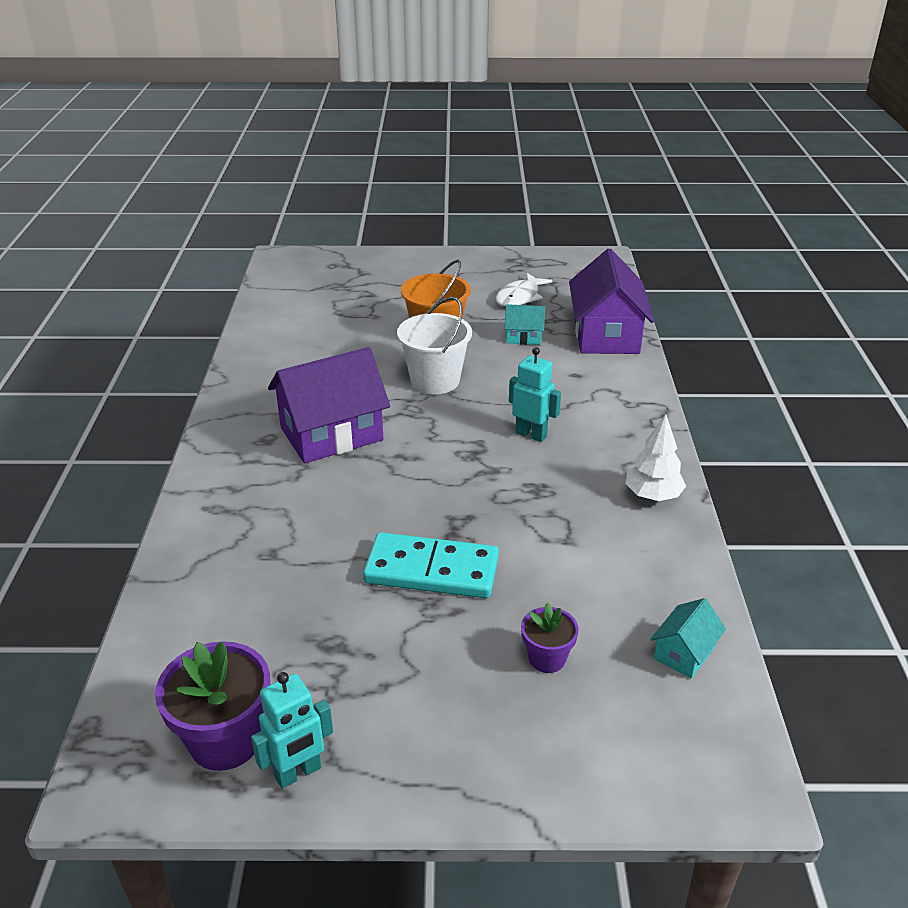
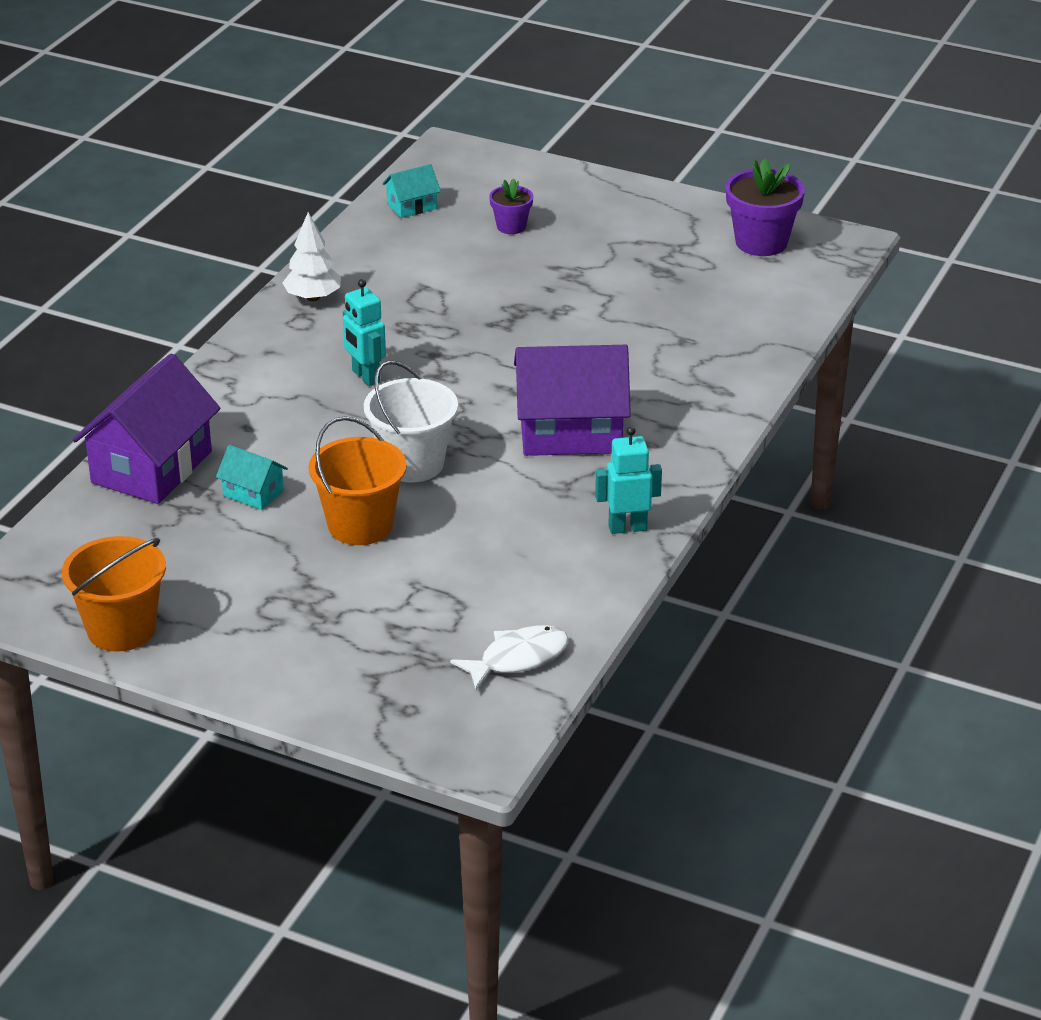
camera: 155 degrees left, 0 degrees up
(298, 773) = (718, 218): turquoise robot -> turquoise robot (627, 528)
(431, 570) = (554, 295): turquoise domino -> none
(518, 261) = (121, 629): none -> orange bucket
(519, 297) = (192, 558): white fish -> white fish (518, 659)

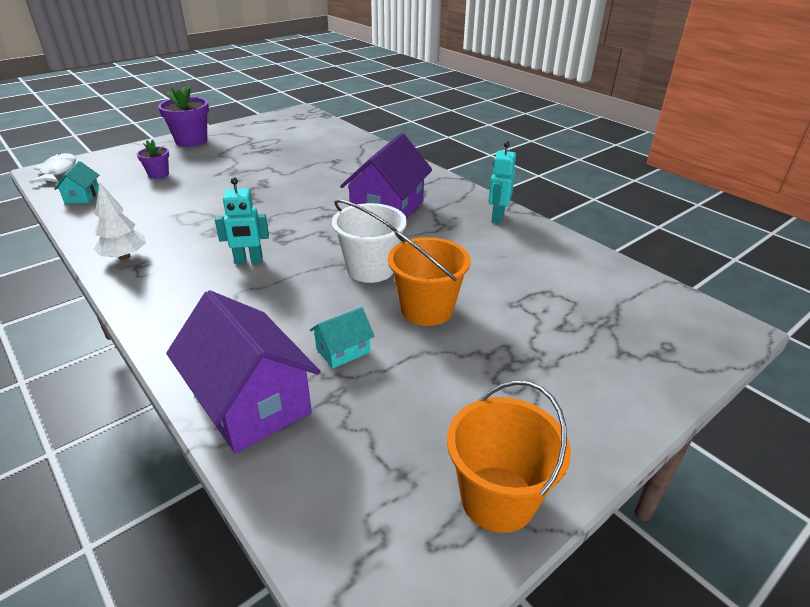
camera: 65 degrees left, 0 degrees up
(518, 659) = (618, 285): white fish -> white fish (58, 171)
(761, 242) = (274, 125): purple flower pot -> purple flower pot (191, 141)

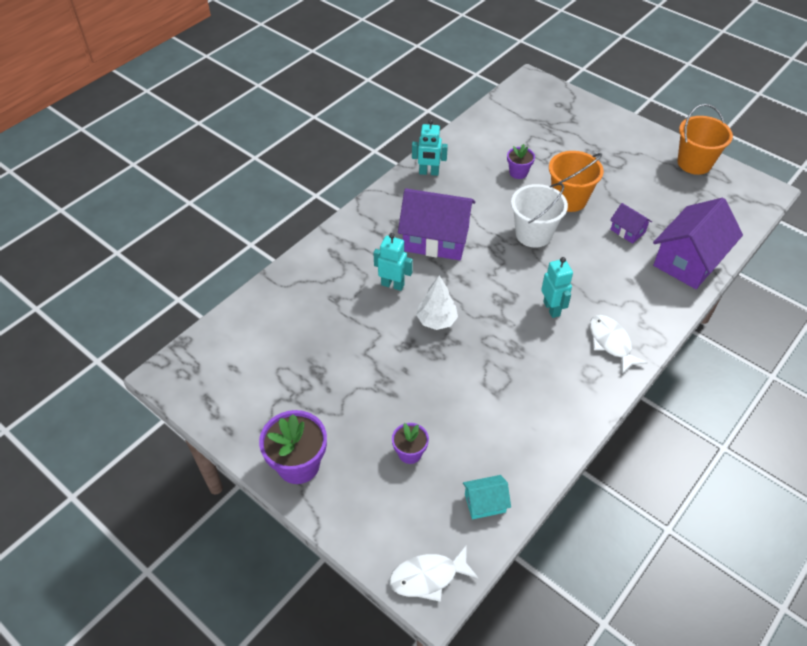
camera: 100 degrees left, 15 degrees up
(124, 256) = (580, 397): white tree -> white tree (436, 321)
(170, 291) = (611, 343): none -> white fish
(336, 183) = (392, 285): none -> turquoise robot
(343, 350) = (627, 231): turquoise house -> purple house
(490, 277) = (518, 173): none -> purple flower pot

